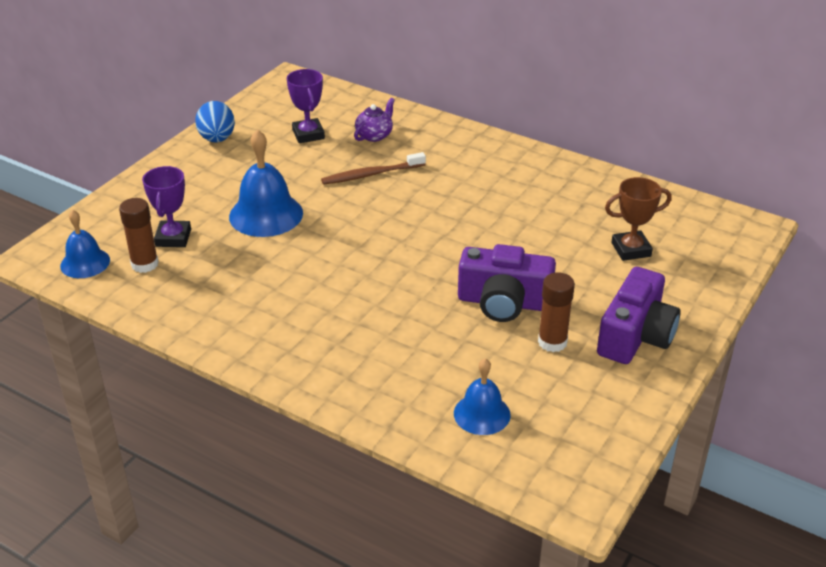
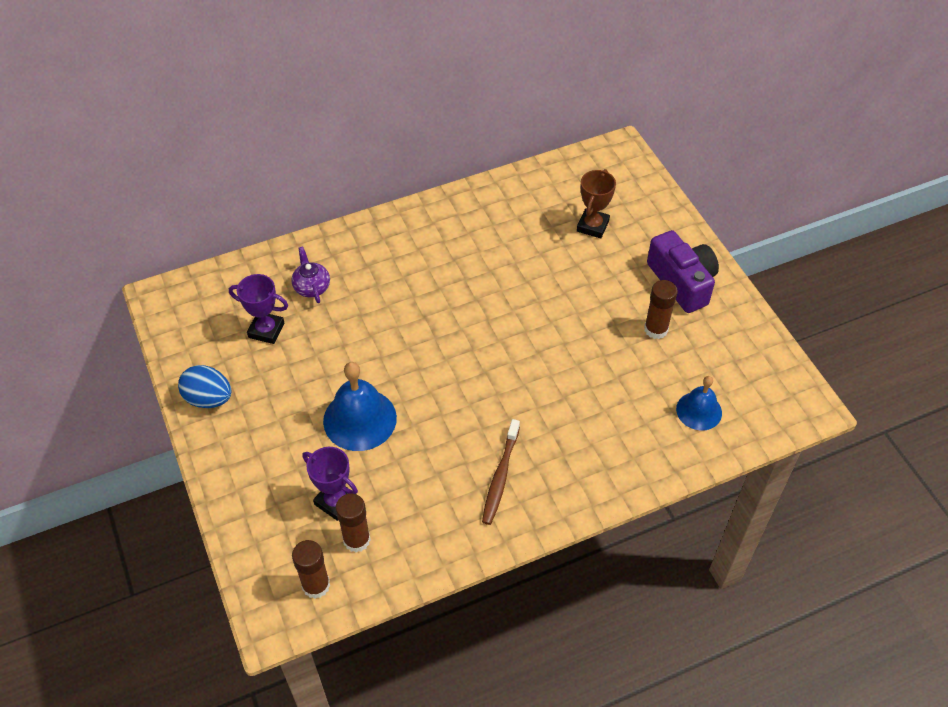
camera: 55 degrees left, 15 degrees up
(85, 263) = (316, 585): blue bell -> brown glue stick
(371, 174) = (367, 320): brown toothbrush -> brown toothbrush (500, 476)
(504, 302) = (594, 330): purple camera -> none

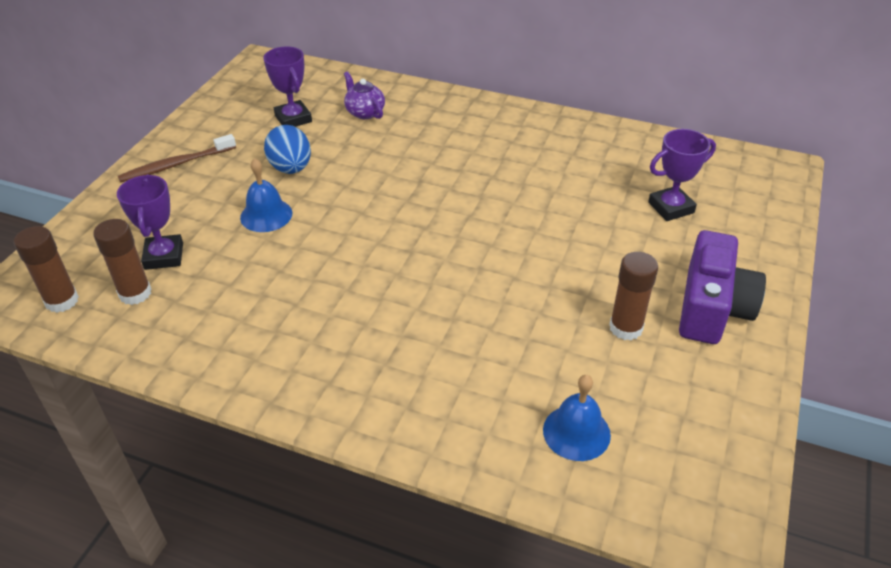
camera: 45 degrees right, 10 degrees down
(209, 399) = (193, 134): blue egg -> blue egg (291, 168)
(312, 287) = (365, 112): purple teapot -> purple teapot turned 60 degrees counterclockwise
(360, 419) = (266, 215): blue bell -> blue bell, size x0.62
(500, 476) = (306, 337): brown toothbrush -> brown toothbrush (176, 165)
(592, 226) = (671, 207): brown trophy -> purple trophy

